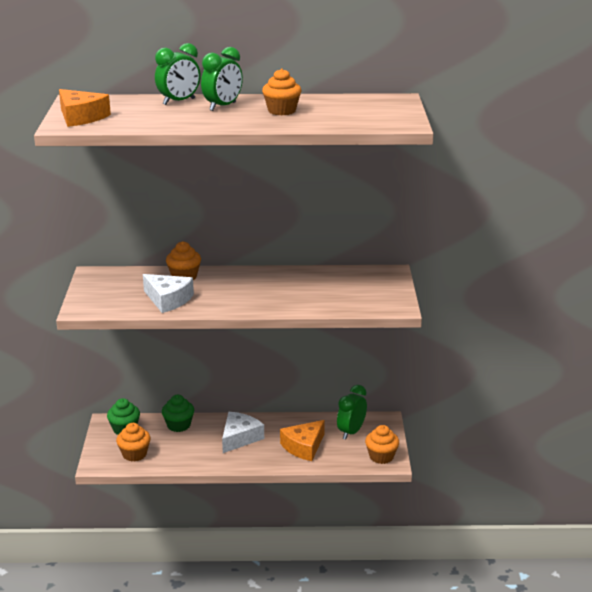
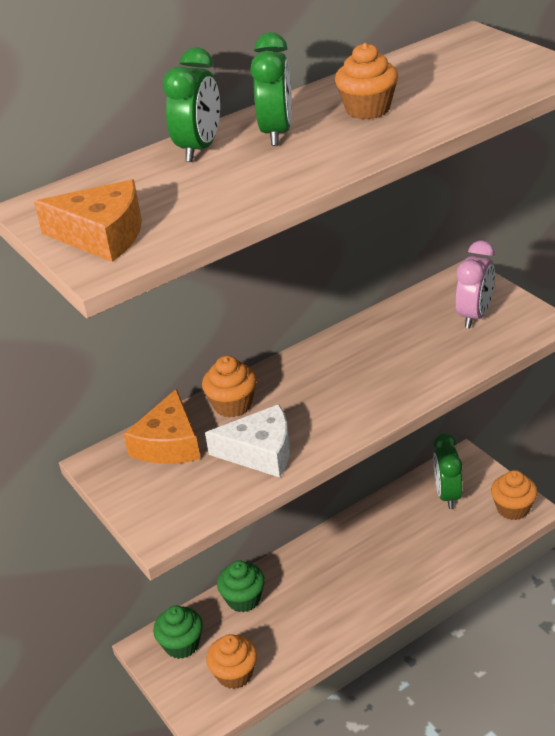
camera: 30 degrees left, 10 degrees up
(239, 438) = (335, 574): white cheese -> none
(304, 447) = (419, 544): orange cheese -> orange cheese (169, 444)
(366, 290) = (474, 316): none -> pink clock

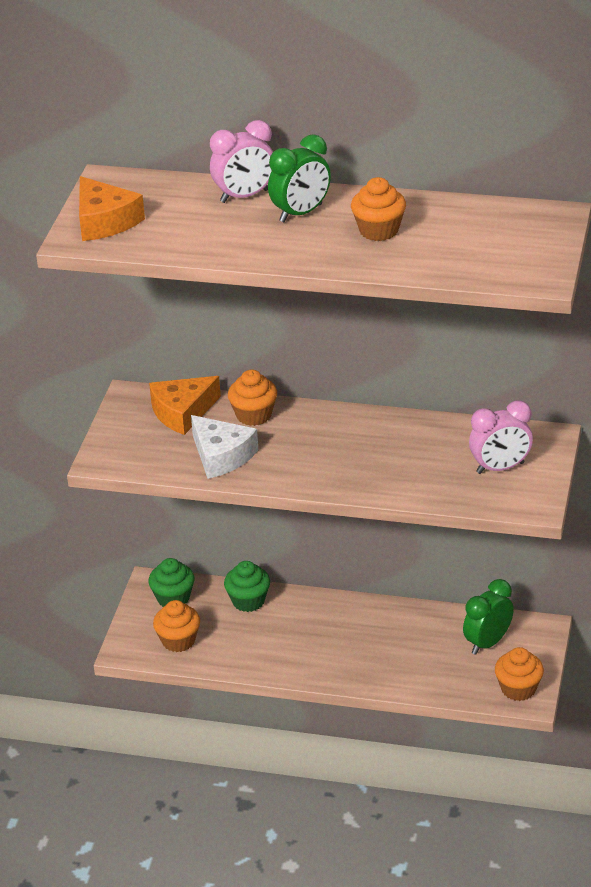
camera: 45 degrees right, 0 degrees up
(199, 149) = (244, 196): green clock -> pink clock

